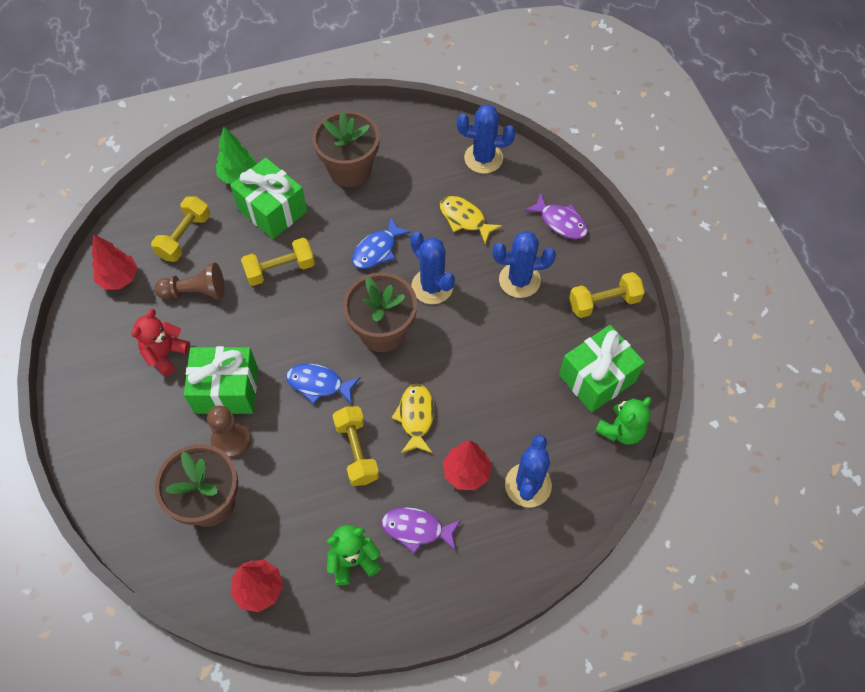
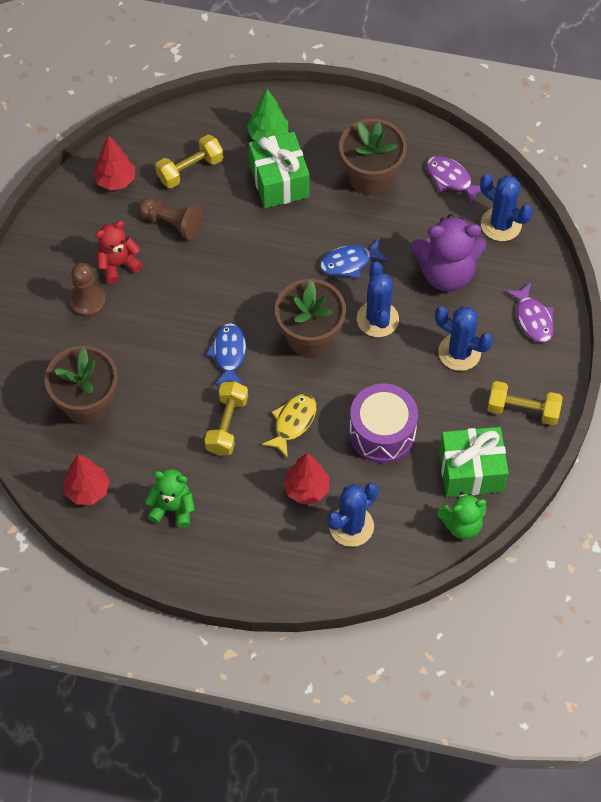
camera: 30 degrees right, 0 degrees up
(226, 390) = (150, 320): green gift -> none
(231, 440) = (131, 363): brown pawn -> brown pawn (88, 301)
(280, 269) = (254, 238): yellow dumbbell -> none
(319, 384) = (229, 354): blue fish -> blue fish turned 45 degrees clockwise
(416, 529) = (237, 511): purple fish -> purple fish (451, 179)
(465, 219) = (446, 273): yellow fish -> purple teddy bear
(500, 384) = (382, 433): none -> purple drum

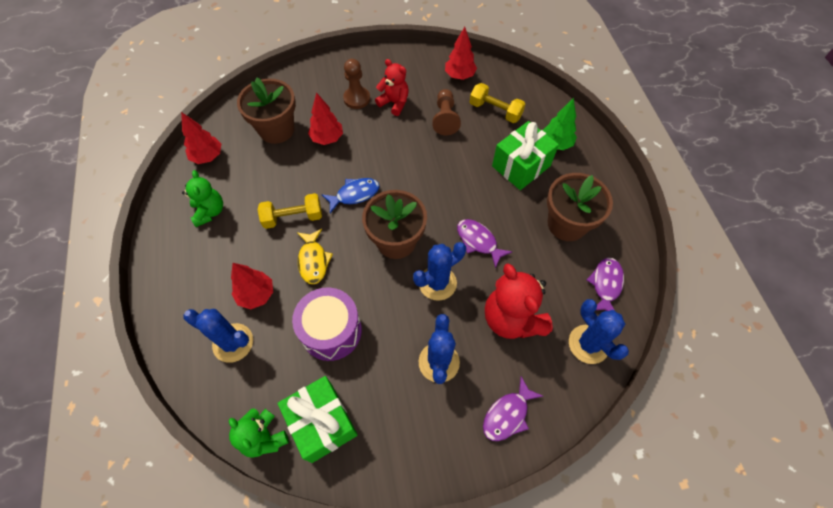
camera: 65 degrees right, 0 degrees up
(132, 354) = (327, 138): none -> red tree
(293, 422) = (313, 261): yellow fish -> yellow fish turned 75 degrees clockwise
(349, 262) = (478, 241): blue fish -> purple fish
(446, 273) = (512, 318): purple teddy bear -> red teddy bear
(501, 224) = (588, 344): blue cactus -> blue cactus turned 45 degrees counterclockwise
(523, 410) = (406, 445): yellow dumbbell -> none

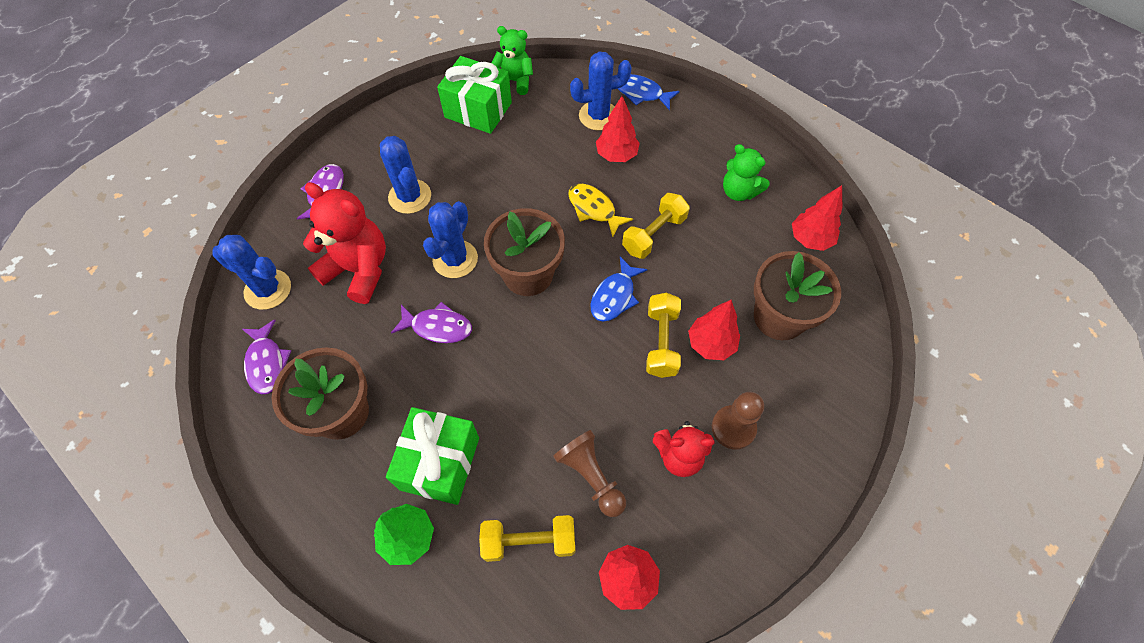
camera: 145 degrees right, 0 degrees up
(178, 342) = (641, 93): none -> blue fish
(331, 331) = (525, 167): purple drum -> none
(352, 155) = (661, 342): none -> yellow dumbbell

